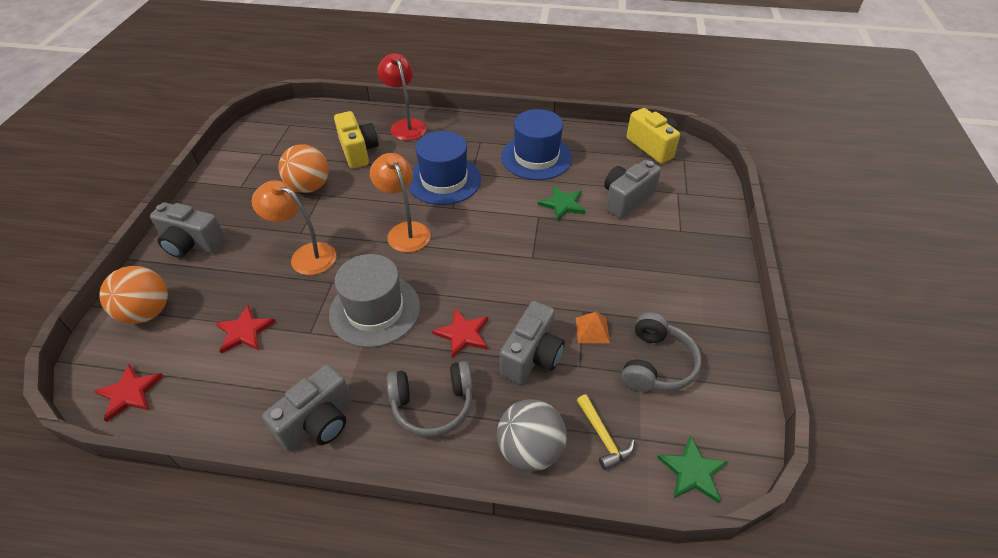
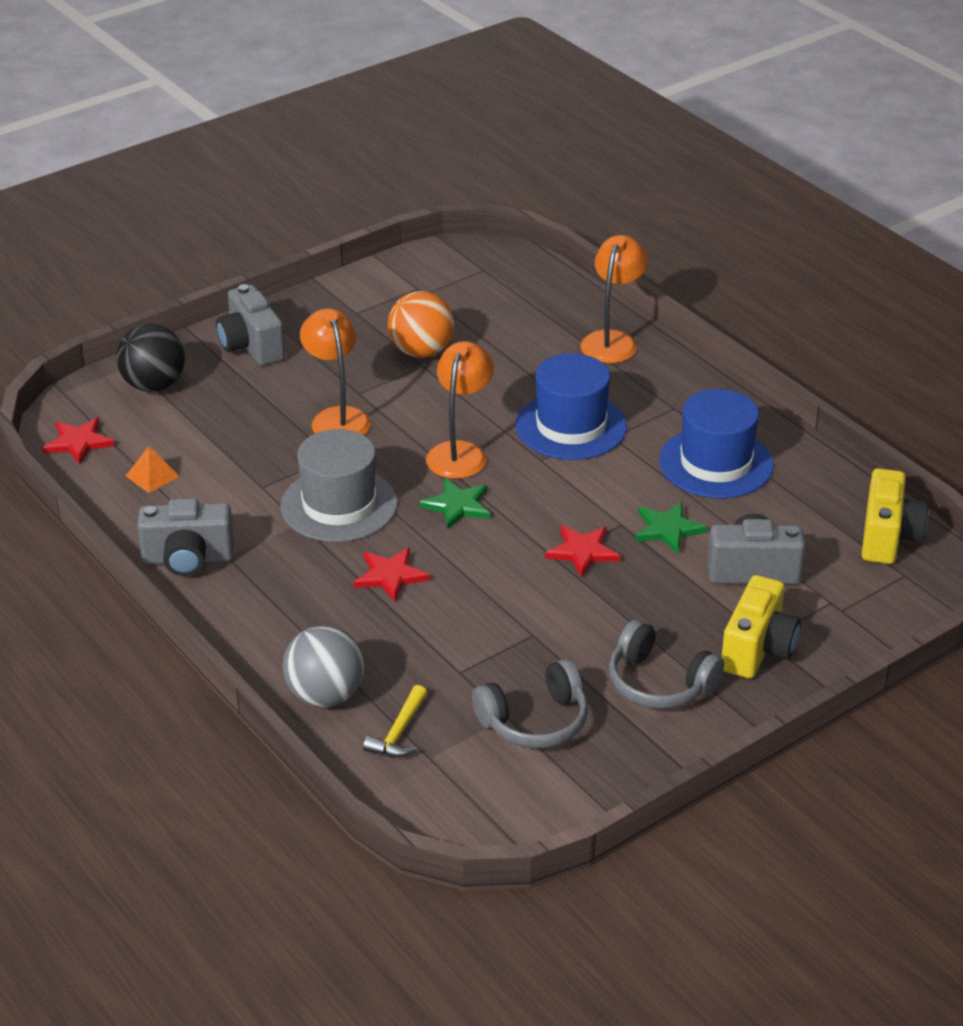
camera: 45 degrees right, 10 degrees down
(147, 312) = (153, 385): orange ball -> black ball
(244, 331) = (211, 451): red star -> red star (582, 552)
(358, 151) = (520, 341): yellow camera -> yellow camera (758, 649)
(405, 125) = (612, 340): red lamp -> orange lamp
(433, 405) = (291, 609): grey headphones -> grey headphones (659, 683)
(532, 356) = (427, 635): grey camera -> none
(592, 330) = (516, 654): orange pyramid -> orange pyramid (152, 476)
(692, 471) = (438, 809): green star -> green star (457, 505)

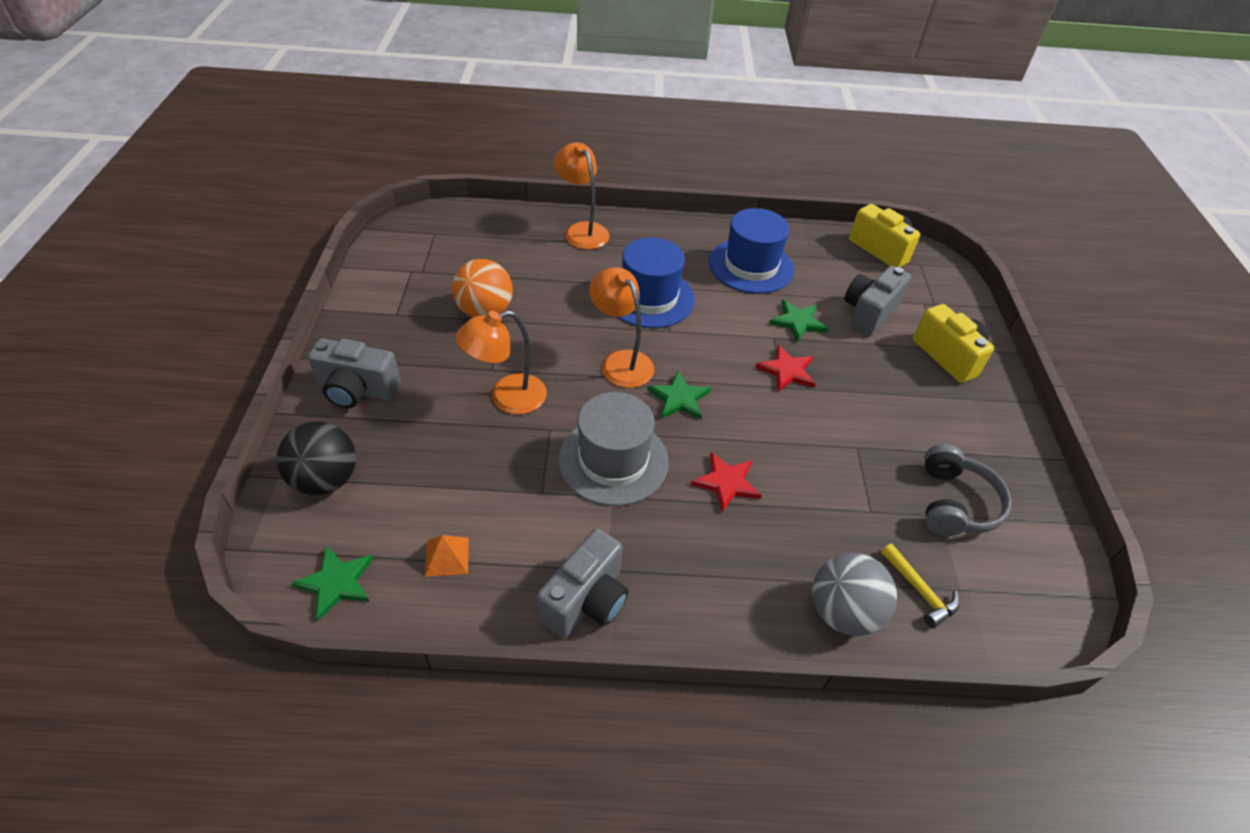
camera: 55 degrees left, 10 degrees up
(78, 442) = (336, 582): red star -> green star
(337, 417) = (507, 398): orange lamp -> orange lamp turned 45 degrees counterclockwise
(659, 683) = (953, 418): grey headphones -> none

